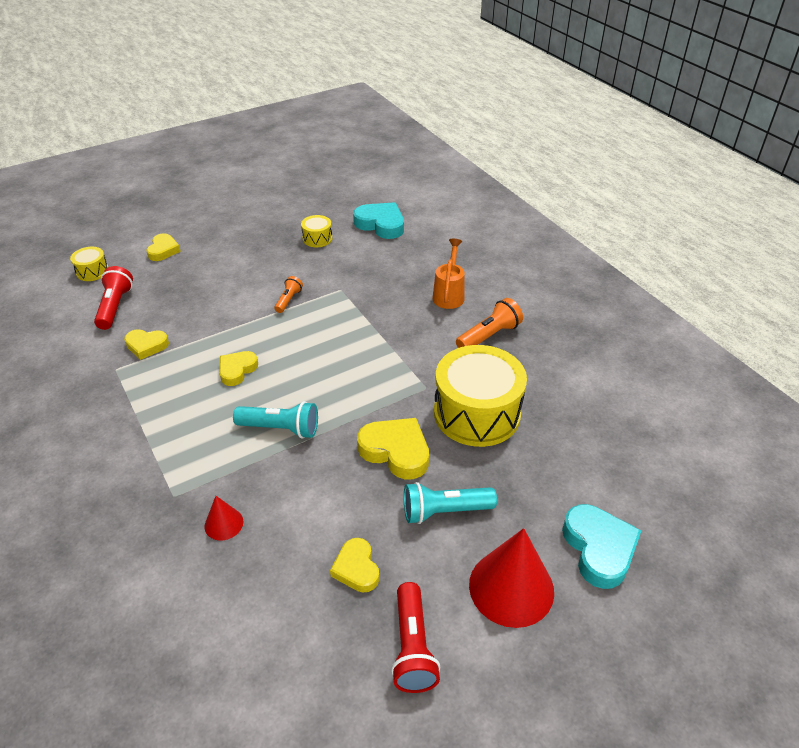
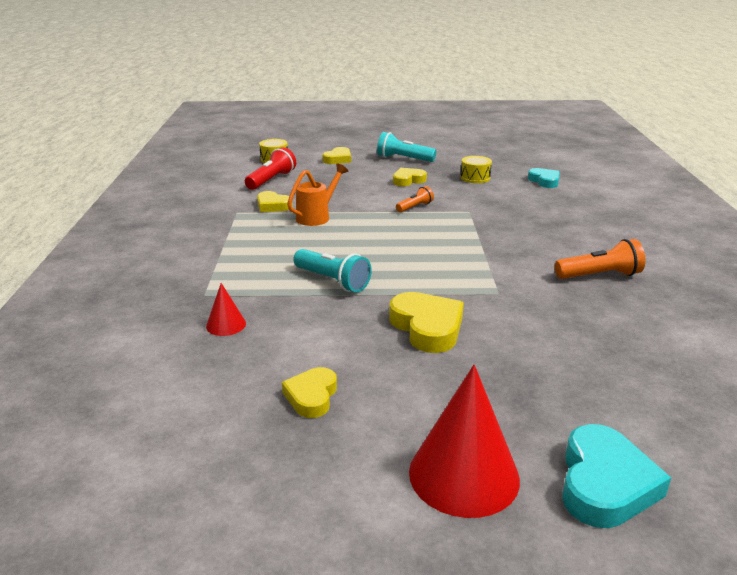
camera: 30 degrees right, 15 degrees down
(237, 370) = (330, 236): yellow heart -> yellow heart (408, 180)
(381, 224) = (544, 181): turquoise heart -> turquoise heart, size x0.63
(412, 647) = (311, 478): red flashlight -> none
(444, 511) = (440, 386): turquoise flashlight -> turquoise flashlight (403, 159)
(449, 294) = (578, 238): orange watering can -> orange watering can (317, 216)
(477, 413) = (539, 326): yellow drum -> none

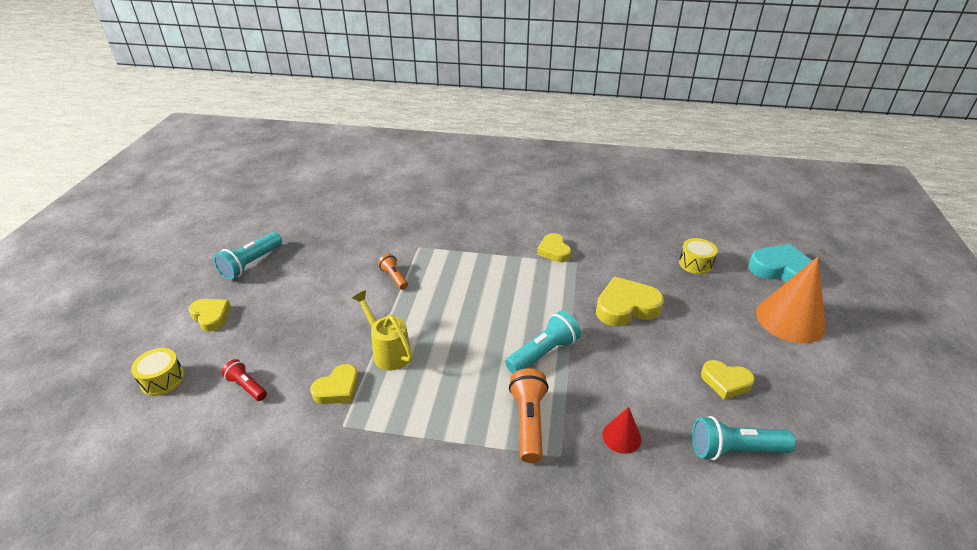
camera: 80 degrees left, 10 degrees up
(207, 395) = (734, 449): none -> turquoise flashlight
(271, 180) = (247, 386): red flashlight -> red flashlight, size x0.61
(317, 216) = (388, 351): orange watering can -> yellow watering can
(408, 180) = (319, 271): yellow heart -> yellow heart (554, 251)
(464, 475) = (790, 319): red cone -> orange cone
(475, 178) = (339, 227): yellow drum -> yellow drum (695, 264)
(544, 181) = (370, 193): turquoise heart -> none
(600, 275) = (555, 212): orange flashlight -> orange flashlight (528, 422)

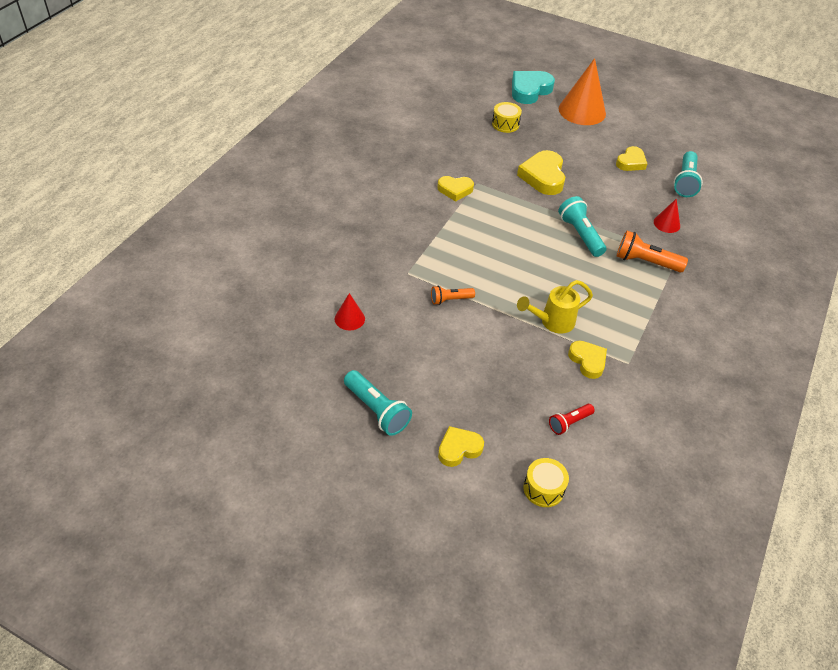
camera: 75 degrees left, 10 degrees up
(350, 229) = (349, 318): none -> red cone

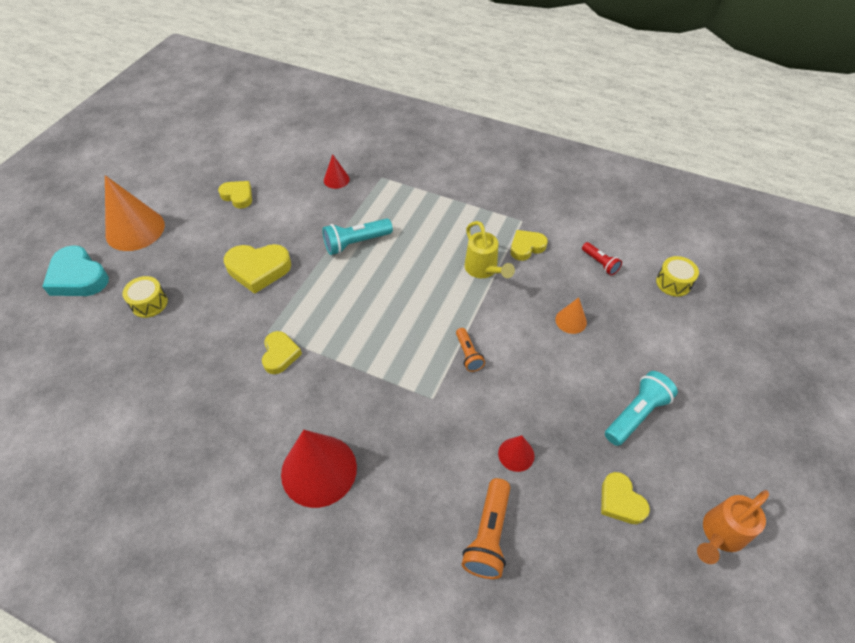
camera: 90 degrees left, 5 degrees up
(254, 442) = (719, 535): none -> orange watering can
(353, 209) = (319, 470): none -> red cone
(459, 449) = (656, 343): yellow heart -> yellow heart (620, 501)
(488, 381) = (571, 320): none -> orange cone
(645, 262) = (392, 199): orange flashlight -> orange flashlight (488, 535)
(685, 182) = (273, 161): turquoise flashlight -> none

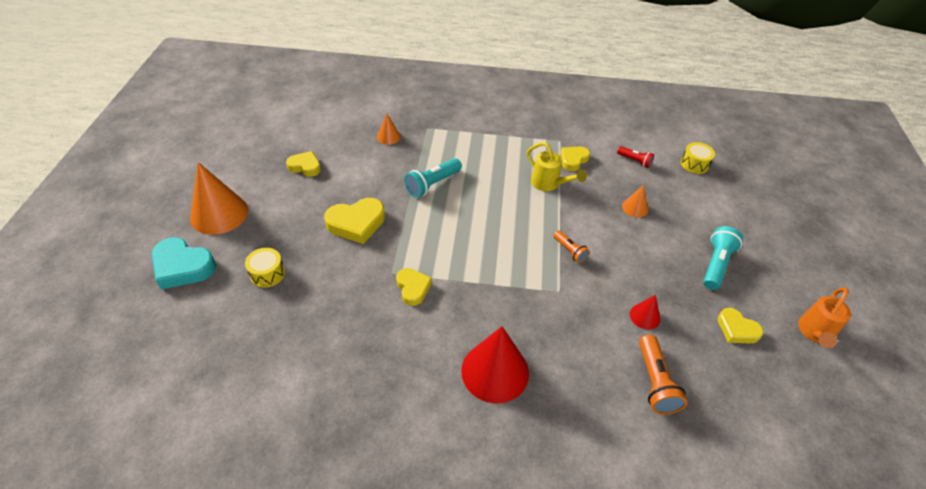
camera: 20 degrees left, 5 degrees down
(336, 179) = (388, 137): red cone -> orange cone

